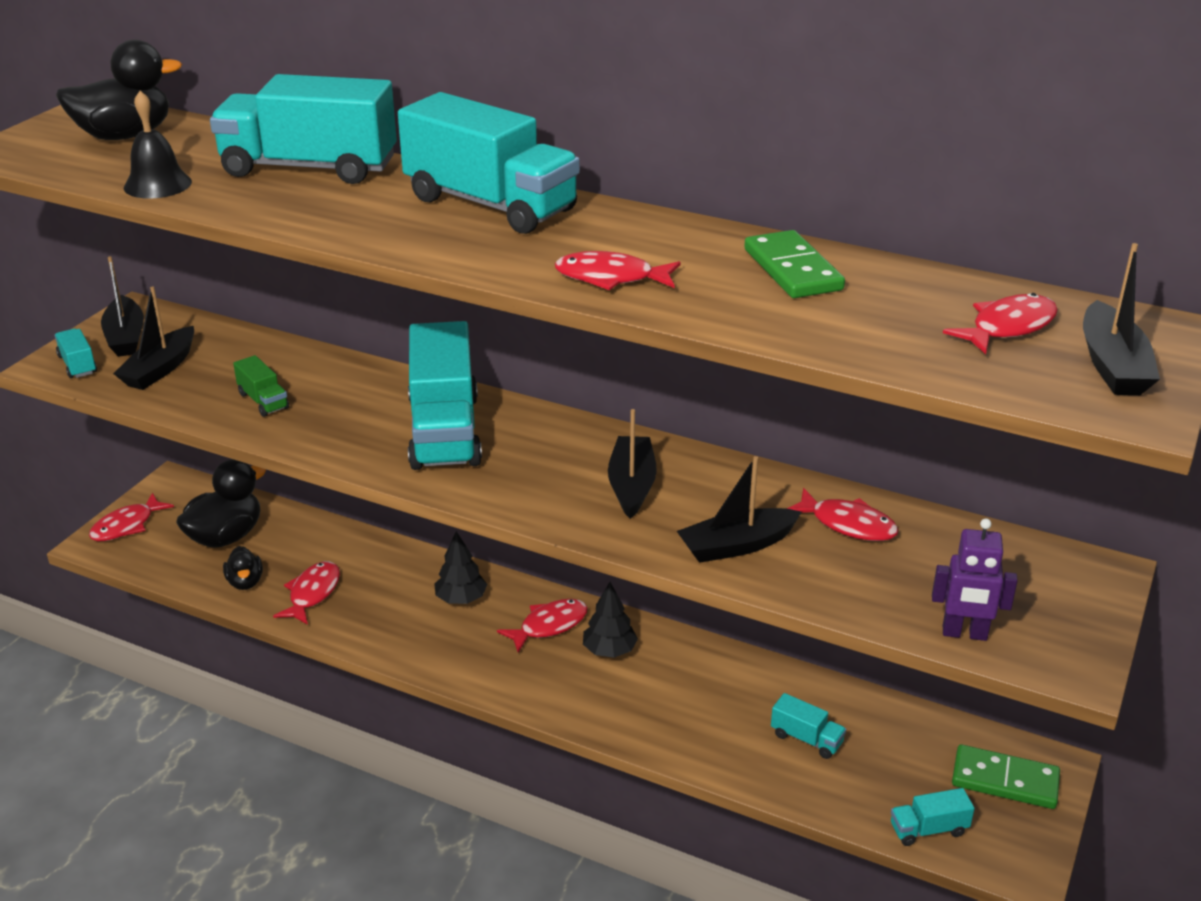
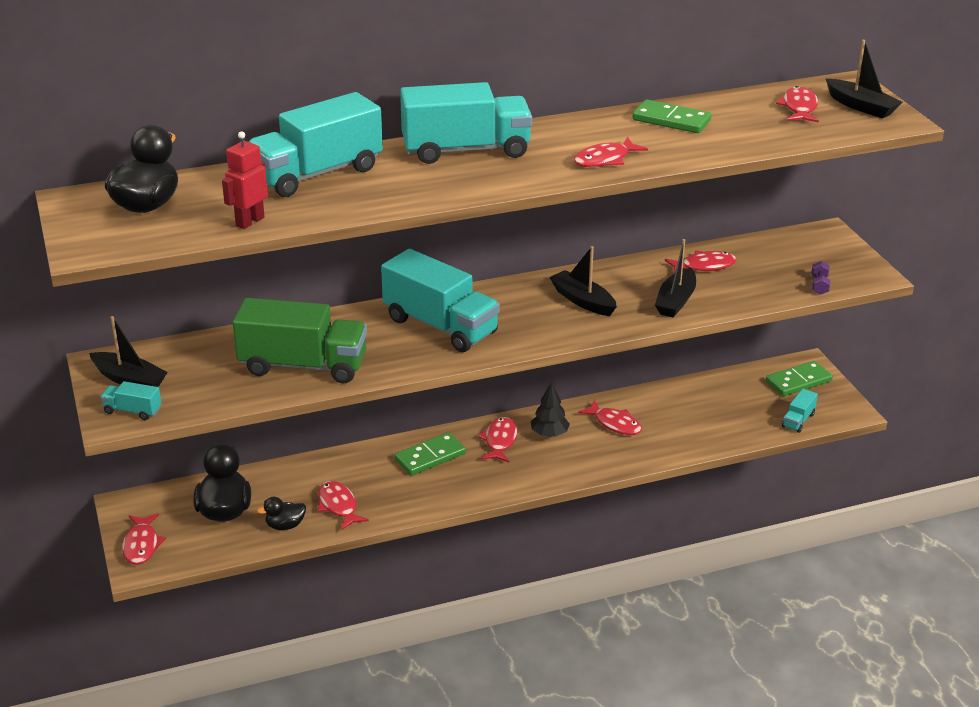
camera: 45 degrees left, 0 degrees up
(157, 184) = (249, 221): black bell -> red robot
(160, 369) = (197, 384): black boat -> none
(245, 582) = (285, 525): black duck -> black duck turned 135 degrees clockwise
(263, 401) = (303, 366): green truck -> green truck, size x2.31
(461, 599) = (430, 457): black tree -> green domino
(695, 685) = (614, 424): none -> red fish
(806, 739) = (698, 415): turquoise truck -> none
(964, 633) = (819, 285): purple robot -> purple dumbbell

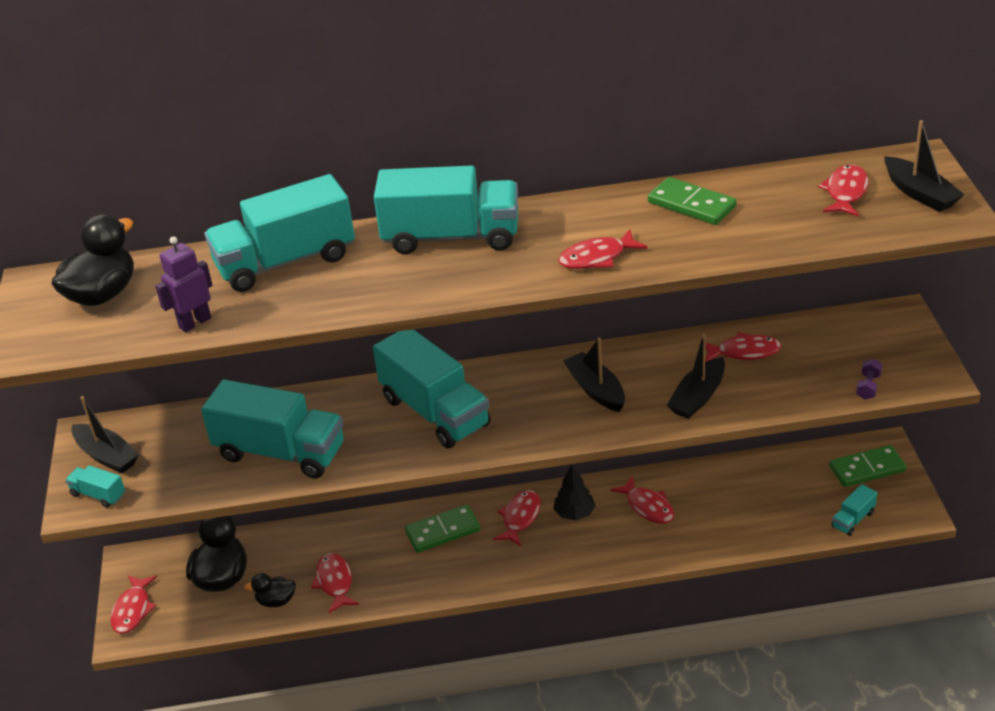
camera: 15 degrees right, 5 degrees up
(249, 221) = (195, 322): red robot -> purple robot
(303, 366) = (280, 452): green truck -> turquoise truck

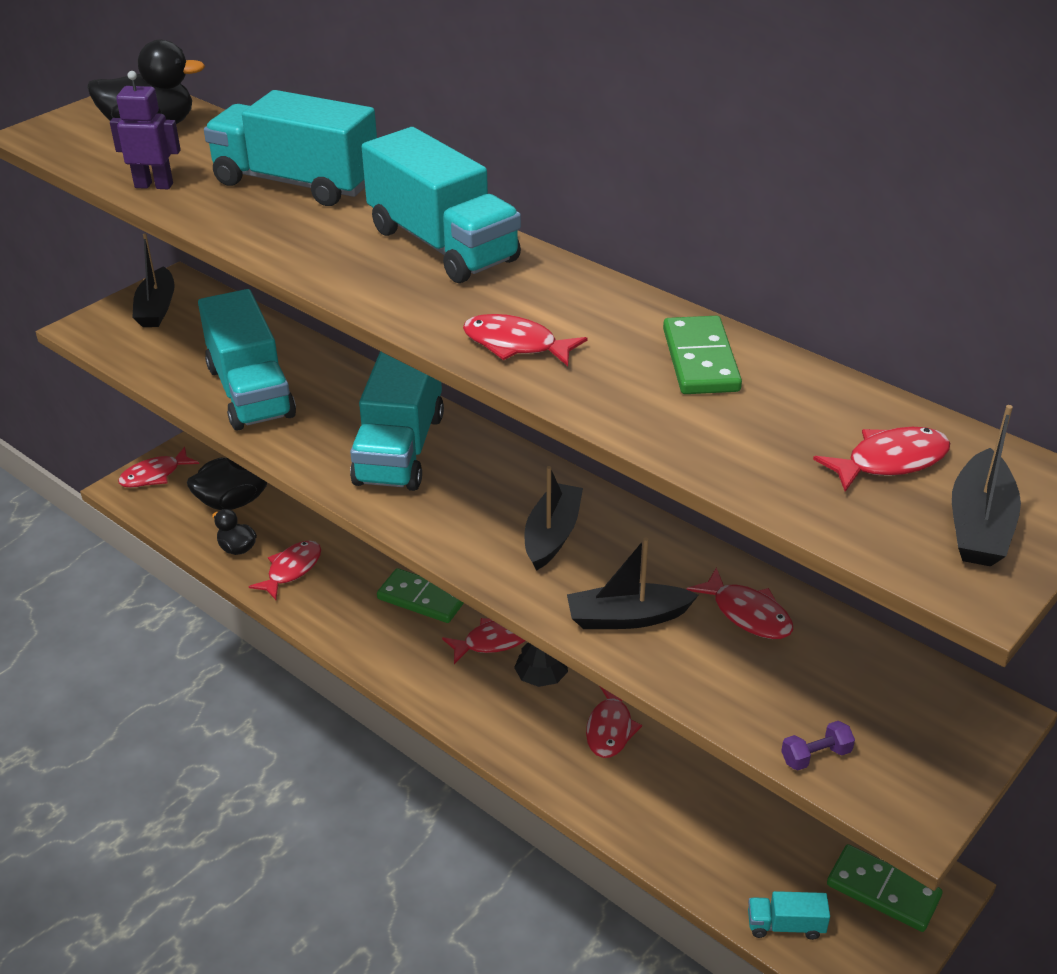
camera: 45 degrees right, 0 degrees up
(98, 495) = (106, 331): turquoise truck -> none

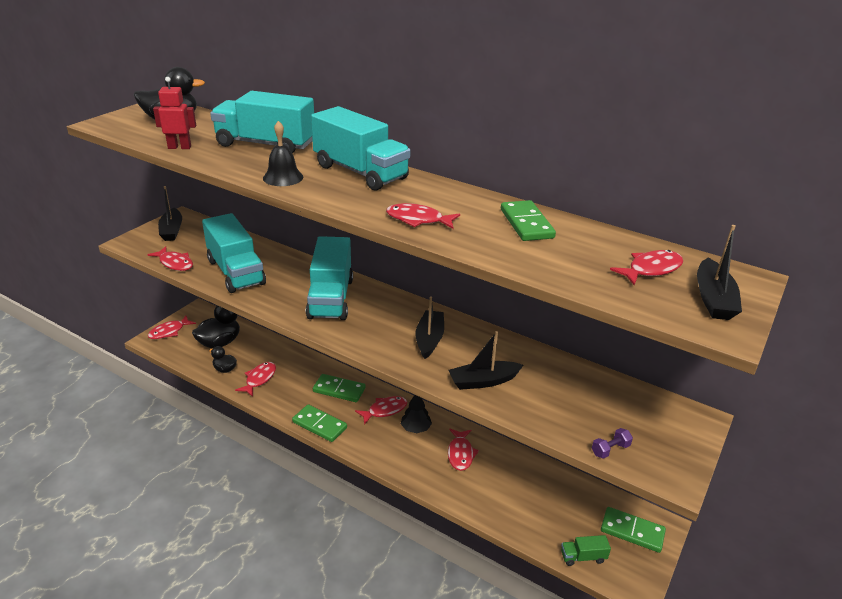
camera: 10 degrees left, 5 degrees down
(154, 185) = (179, 147): purple robot -> red robot
(310, 251) = (283, 177): none -> black bell
(379, 658) = (319, 425): none -> green domino
(747, 614) = (550, 374): red fish -> red fish (175, 263)
(785, 925) = (583, 557): turquoise truck -> green truck

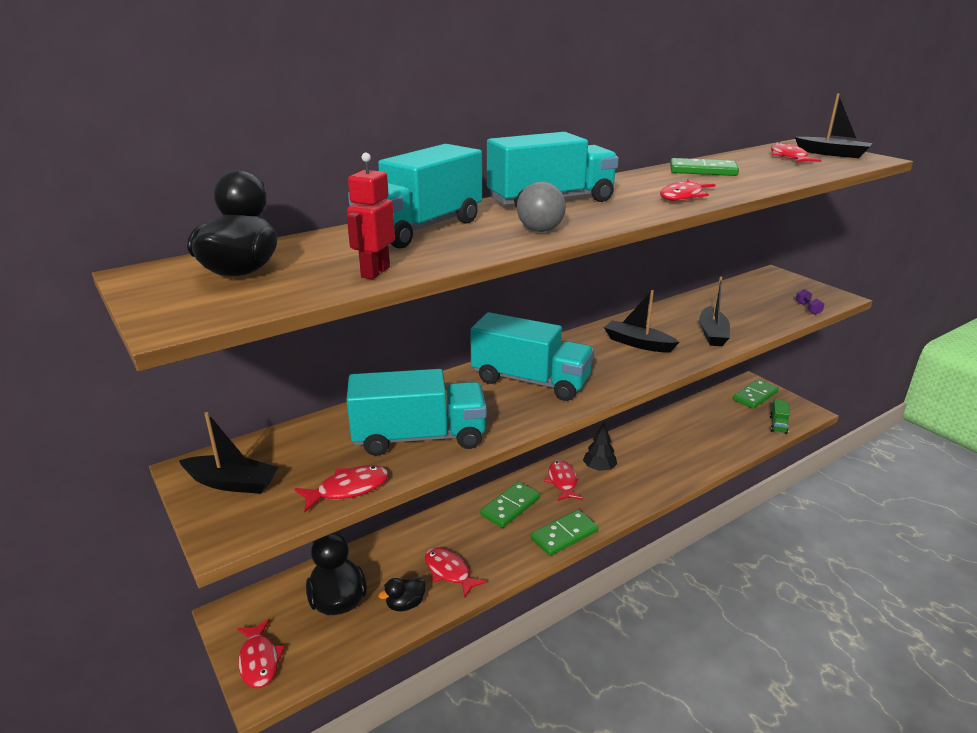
camera: 65 degrees left, 5 degrees down
(283, 177) = (540, 230): black bell -> grey ball
(460, 454) = (645, 451): red fish -> none

